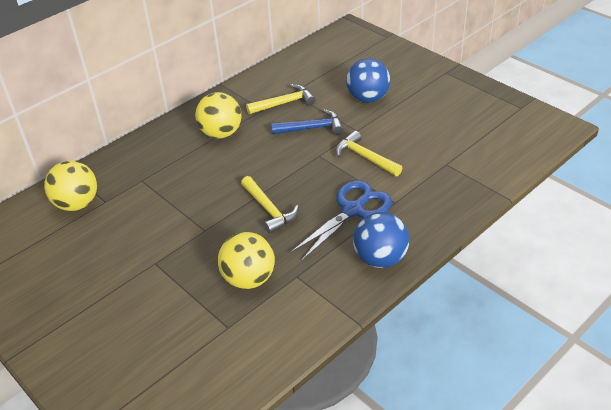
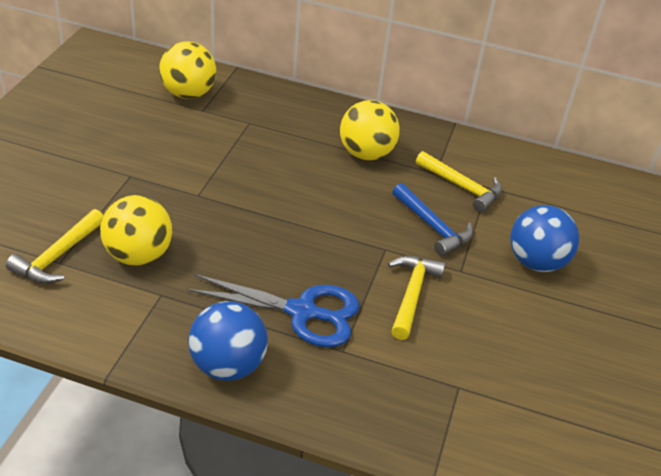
camera: 55 degrees right, 0 degrees up
(269, 210) = (260, 235): yellow hammer -> yellow hammer (58, 256)

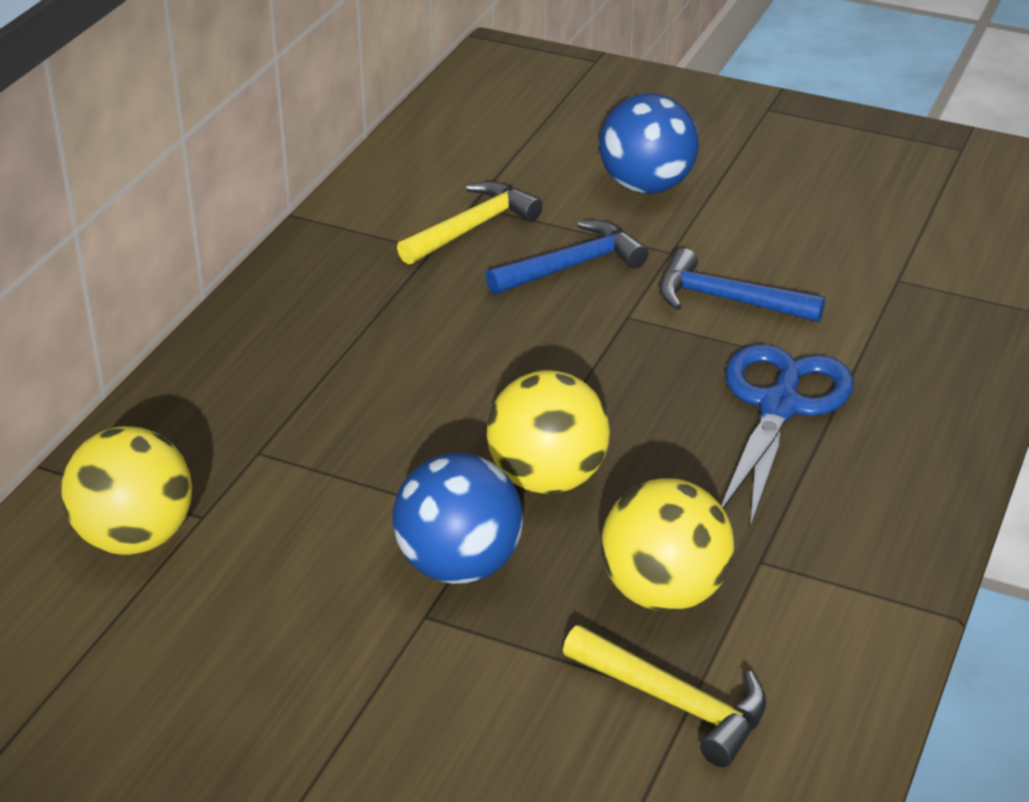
camera: 80 degrees left, 5 degrees down
(228, 365) = (904, 485): blue ball -> blue ball (459, 566)
(366, 154) = (374, 316): yellow ball -> yellow ball (547, 479)
(412, 294) = (727, 300): yellow hammer -> blue hammer

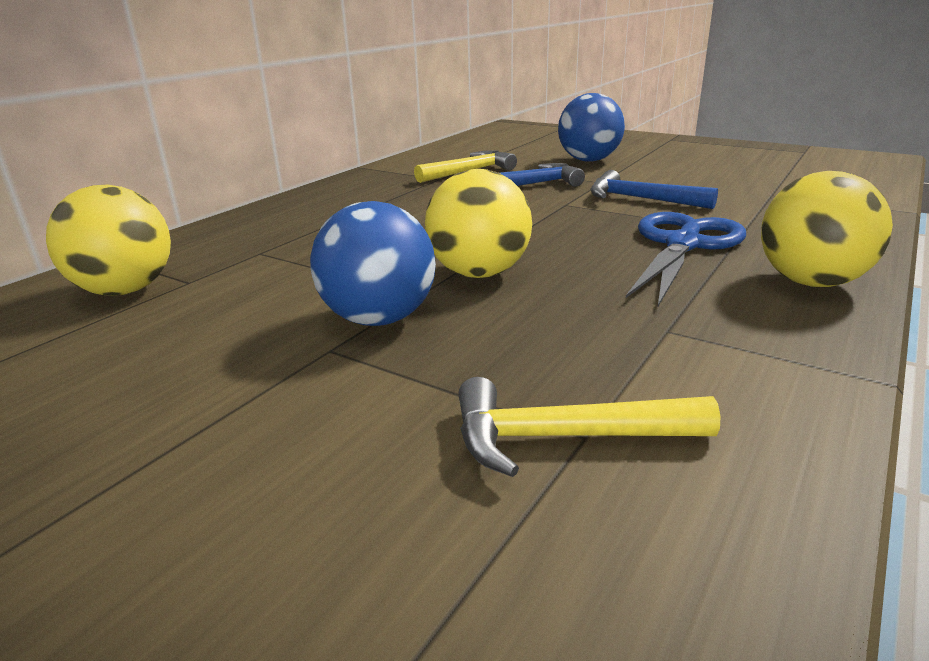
camera: 10 degrees right, 10 degrees down
(664, 592) = (568, 346): yellow ball -> yellow ball (811, 282)
(674, 703) = (565, 437): yellow hammer -> yellow hammer turned 135 degrees clockwise

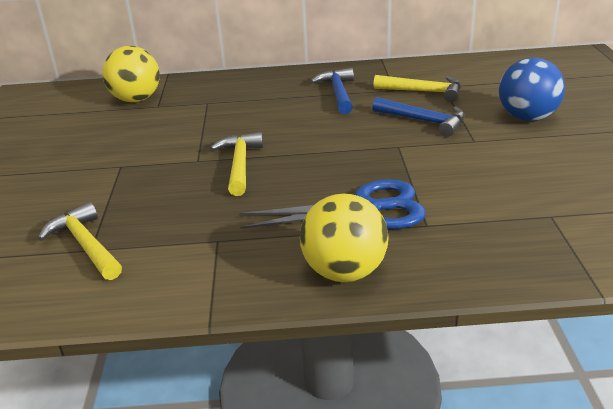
camera: 55 degrees right, 5 degrees up
(379, 319) = (159, 163): blue ball -> none
(479, 273) = (240, 164): yellow ball -> yellow hammer
(641, 199) = (449, 168): blue hammer -> blue hammer (338, 93)

